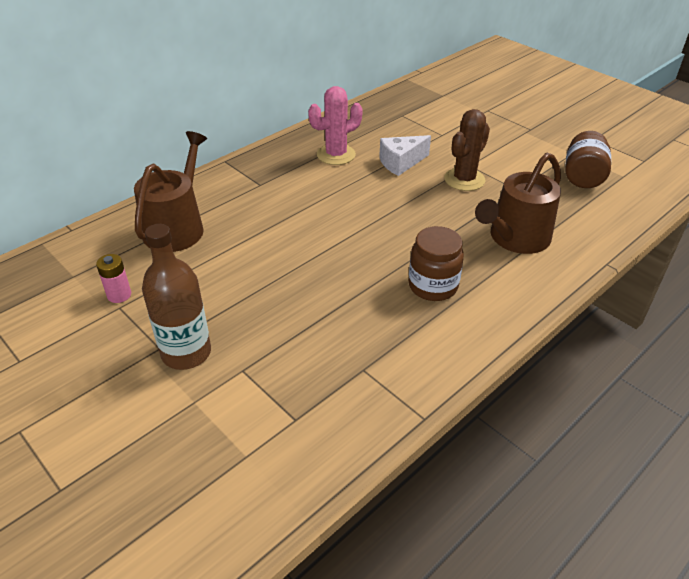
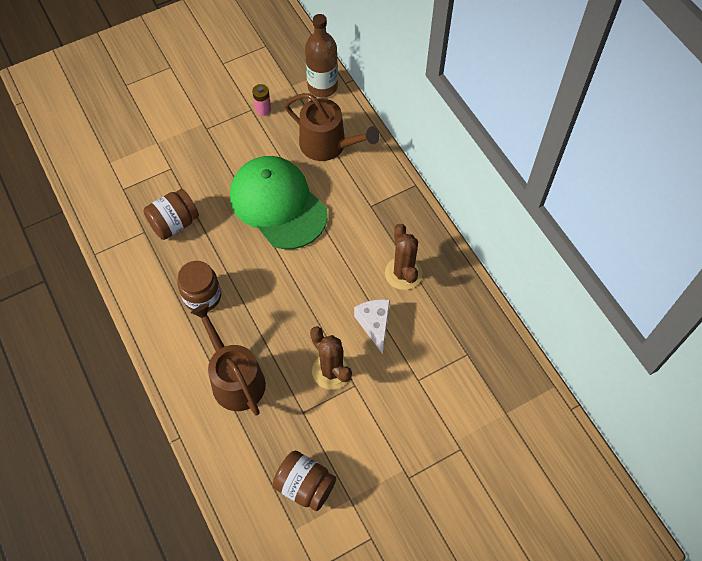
camera: 105 degrees right, 20 degrees up
(186, 353) = (196, 141): brown bottle -> brown bottle (322, 87)
(277, 251) = (278, 204): none -> green cap
(336, 155) = (403, 273): pink cactus -> brown cactus
(338, 340) = (174, 223): none -> brown jar

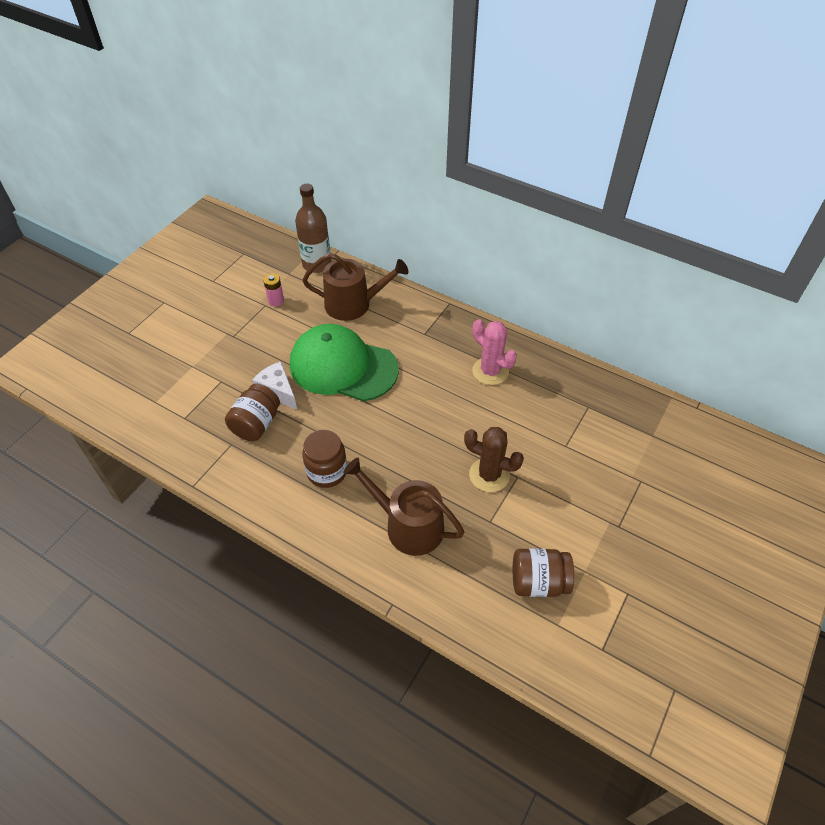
camera: 30 degrees left, 10 degrees down
(375, 325) = (497, 421): white cheese -> white cheese (278, 391)
(403, 273) = (490, 371): brown cactus -> pink cactus

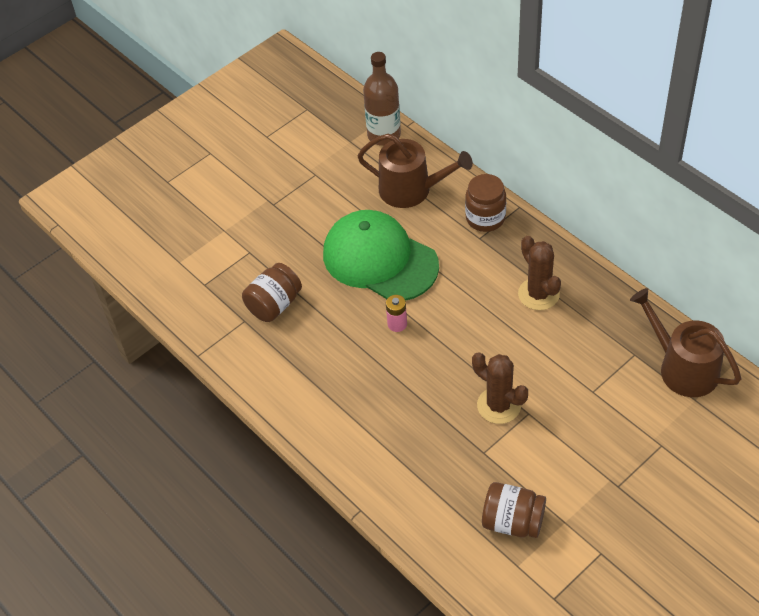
camera: 20 degrees right, 0 degrees up
(276, 301) = (328, 171): pink battery -> pink battery (397, 324)
(278, 391) = (305, 274): white cheese -> none
(327, 471) = (332, 368): brown jar -> brown jar (485, 218)
(408, 525) = (398, 439): brown watering can -> brown watering can (683, 368)
(490, 371) = (538, 294): pink cactus -> brown cactus

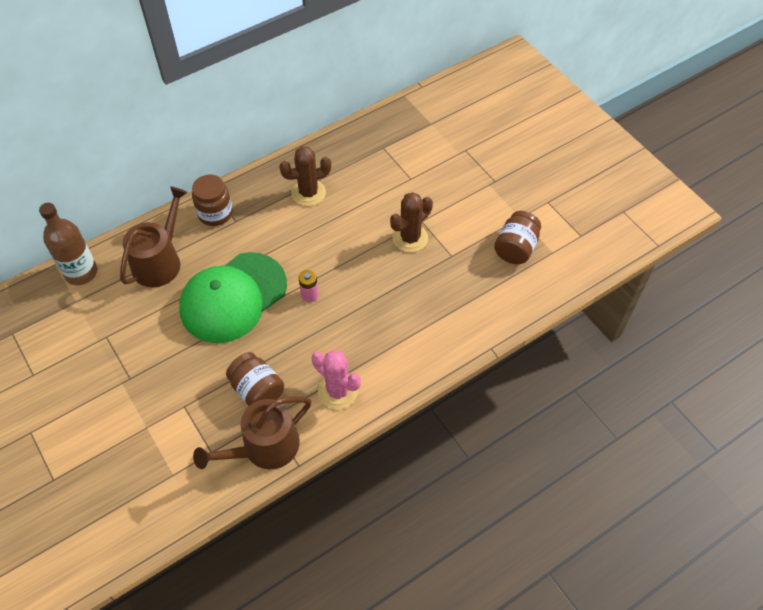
camera: 85 degrees left, 5 degrees up
(283, 372) = (338, 391): none -> pink cactus
(683, 368) = (402, 123): brown watering can -> brown watering can (264, 447)

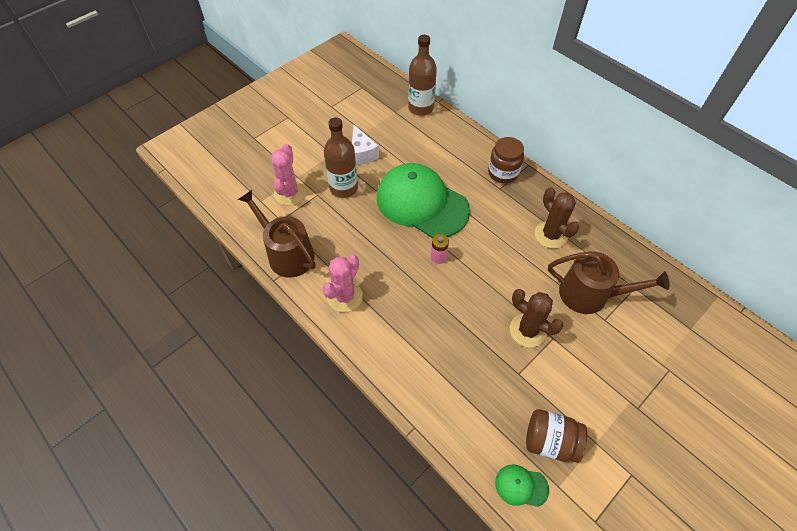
camera: 80 degrees right, 0 degrees up
(134, 348) = (362, 153): none -> white cheese
(160, 261) = (444, 149): brown watering can -> brown watering can (590, 294)
(171, 438) = (290, 193): none -> pink cactus
(183, 375) = (343, 188): none -> brown bottle
(257, 390) = (337, 238): brown jar -> none
(550, 278) = (521, 486): none -> green cap

